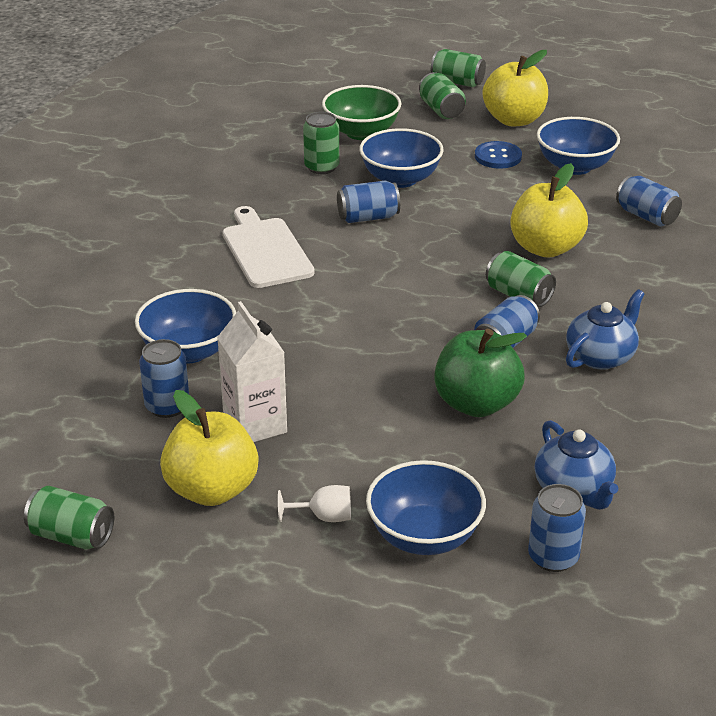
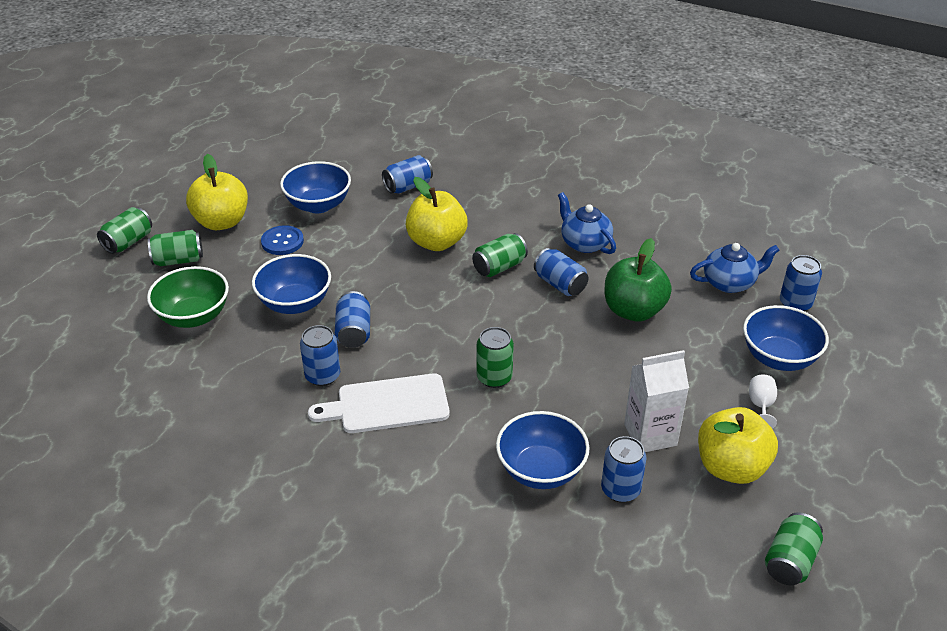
camera: 80 degrees left, 5 degrees up
(297, 210) = (322, 376): none -> blue can
(321, 167) = (249, 351): green can -> green can (494, 377)

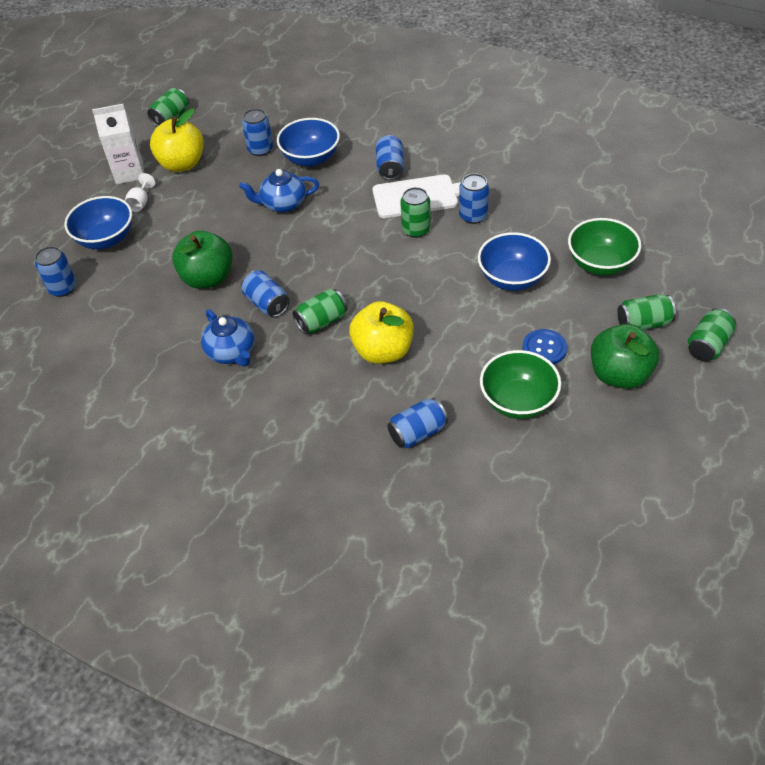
camera: 175 degrees left, 10 degrees up
(221, 222) = (619, 374): yellow apple -> green apple
(318, 205) = (518, 401): blue bowl -> green bowl
(354, 332) = (454, 253): blue can -> blue can (390, 168)
(494, 377) = (336, 218): green can -> green can (416, 229)
(650, 434) = (229, 182): white carton -> white carton (129, 173)
(729, 283) = (109, 308): blue teapot -> blue teapot (283, 204)

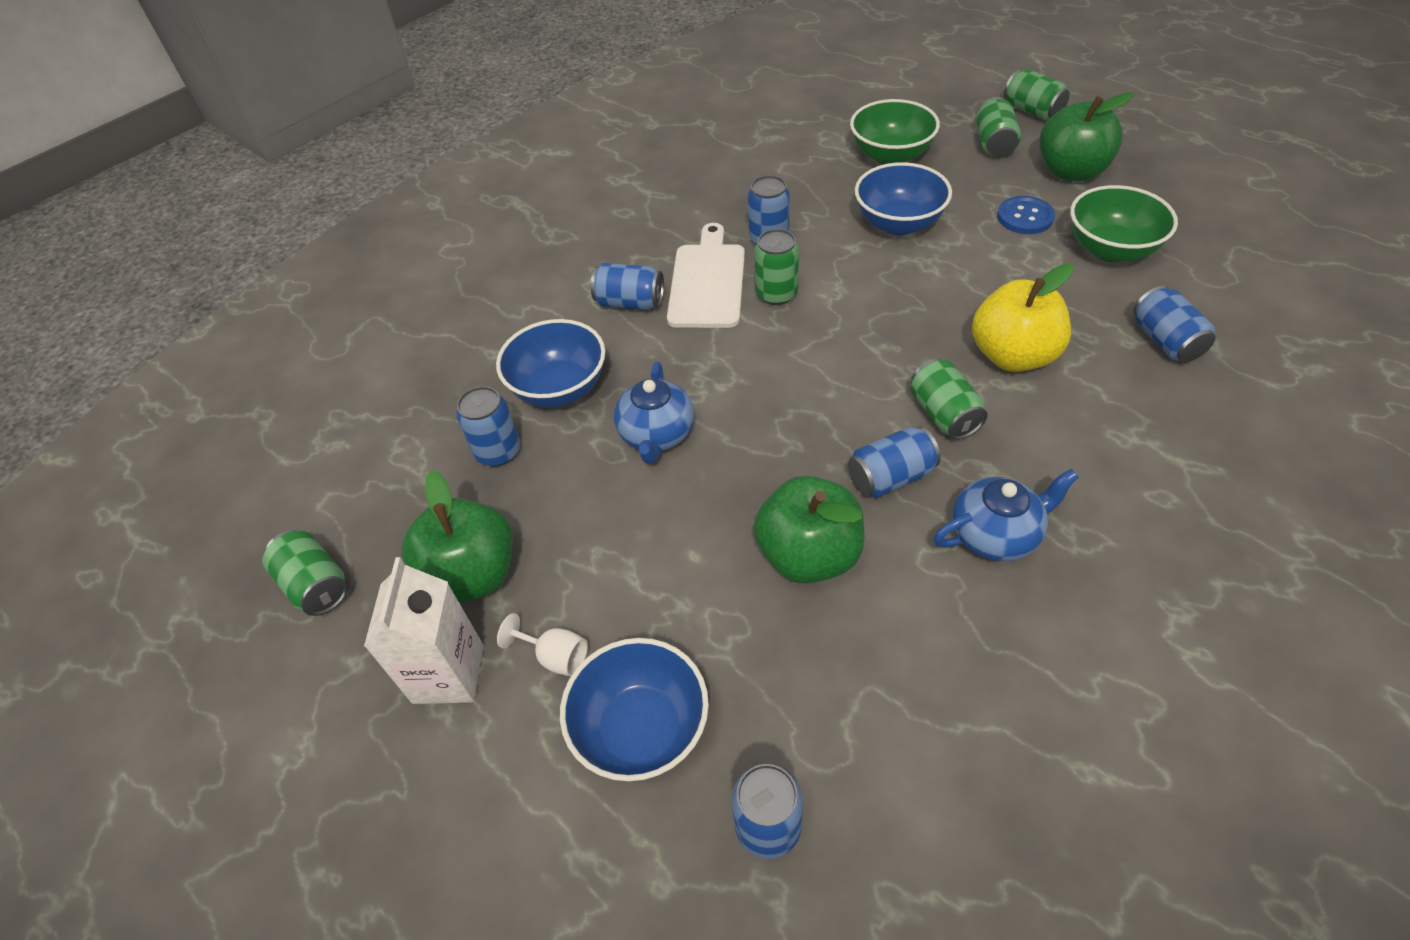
camera: 75 degrees left, 0 degrees up
(182, 164) = (472, 575): yellow apple -> green apple

